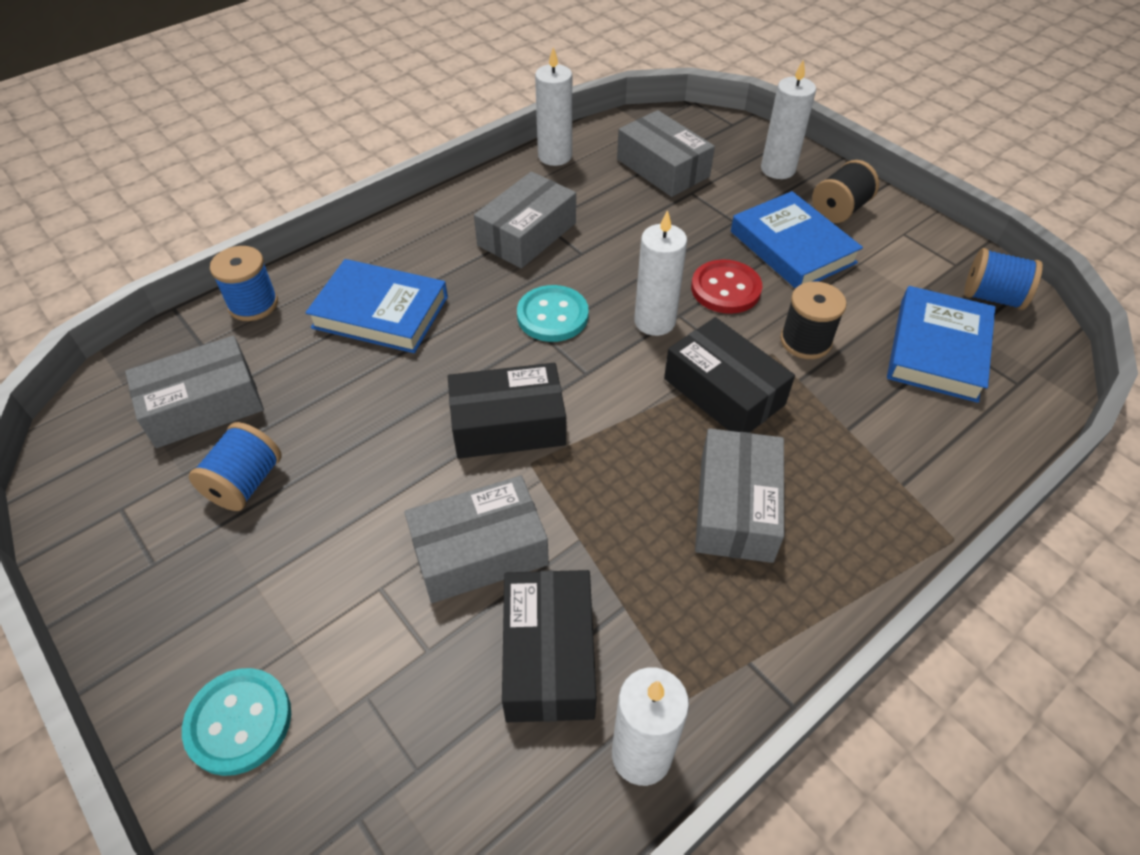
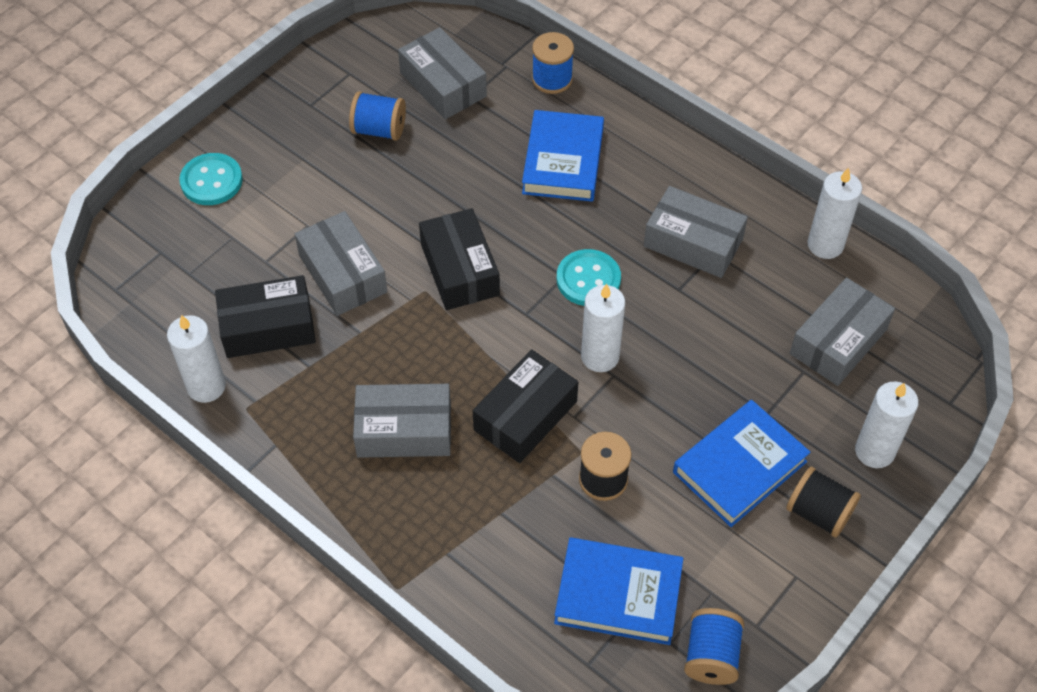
camera: 80 degrees right, 5 degrees up
(725, 289) = (659, 410): red button -> none

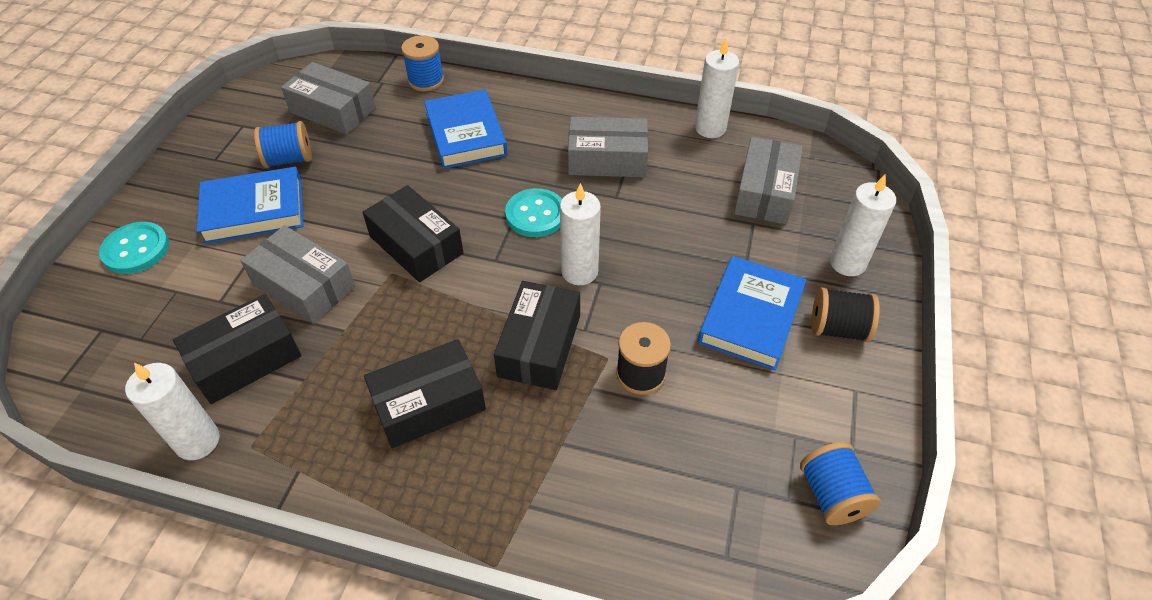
camera: 25 degrees left, 5 degrees down
(404, 430) = (429, 404): grey box -> black box
(618, 595) = (714, 474): blue book -> blue book (254, 210)

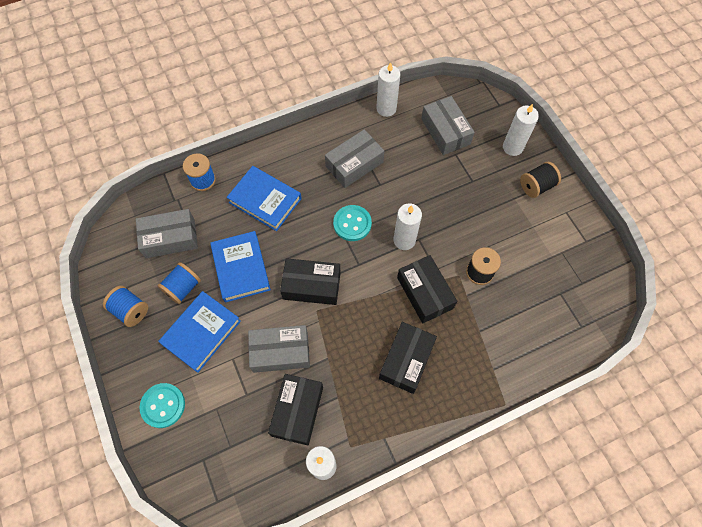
camera: 40 degrees left, 15 degrees up
(750, 317) = (498, 207): blue book -> blue book (241, 268)
(831, 495) = (595, 268): blue spool -> blue spool (130, 310)

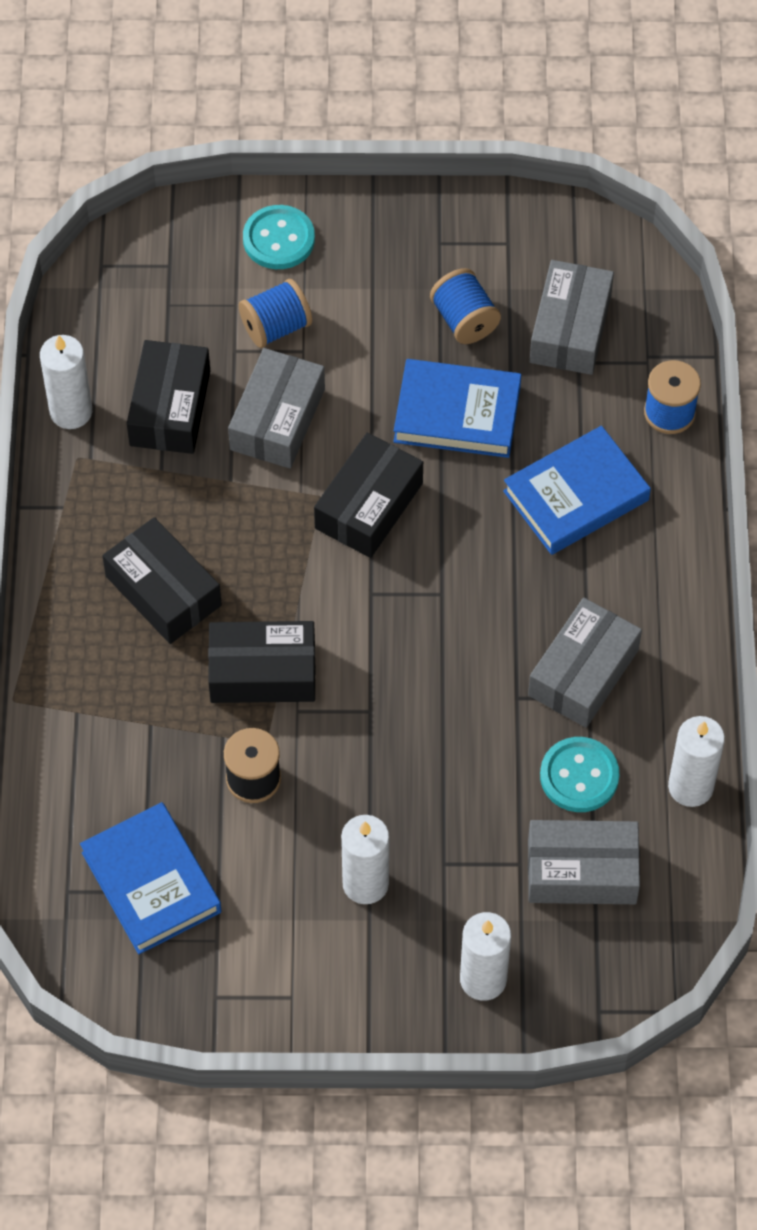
camera: 115 degrees right, 5 degrees down
(130, 310) = (461, 238): blue spool -> blue spool (276, 327)
(201, 332) = (370, 322): blue book -> blue book (151, 882)
(297, 411) = (170, 408): black box -> black box turned 60 degrees clockwise
(352, 224) = (456, 616): turquoise button -> turquoise button (579, 776)
(354, 164) = (583, 672): grey box -> grey box turned 45 degrees clockwise
(404, 240) = (379, 686): white candle -> white candle (365, 883)
(536, 186) = (374, 974): black spool -> none

